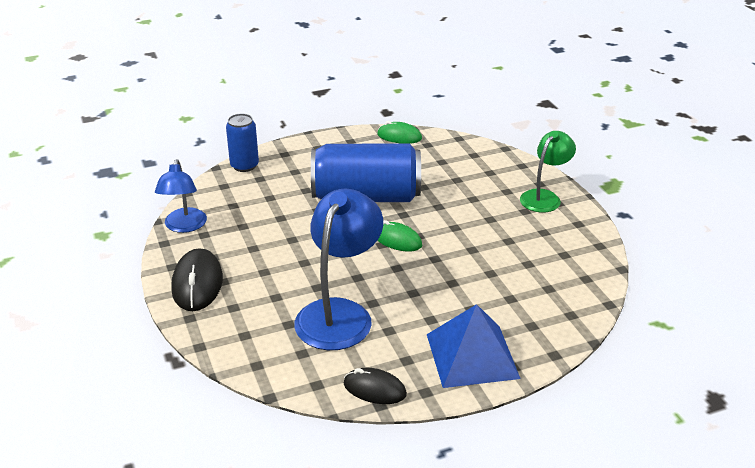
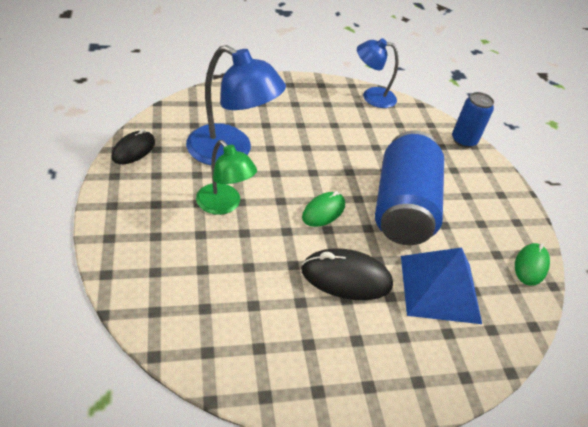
camera: 95 degrees right, 10 degrees up
(197, 284) = (295, 92): black mouse -> black mouse (346, 278)
(472, 355) = (138, 215): blue pyramid -> blue pyramid (440, 288)
(544, 197) = (384, 374): green lamp -> green lamp (224, 205)

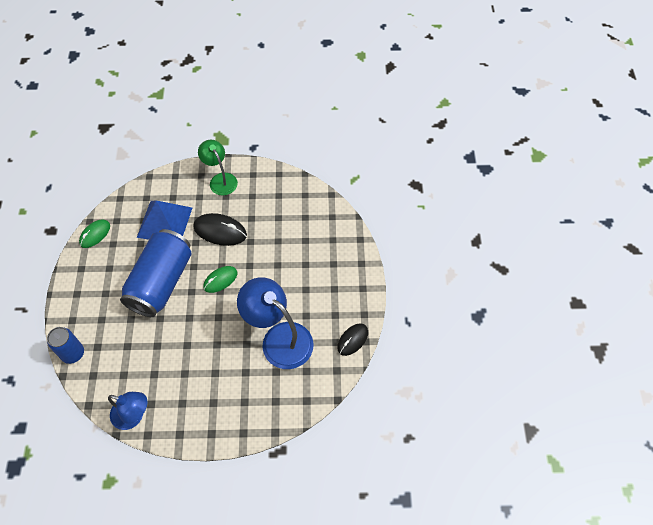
camera: 165 degrees left, 15 degrees up
(224, 205) = (288, 286): green lamp -> green lamp (220, 179)

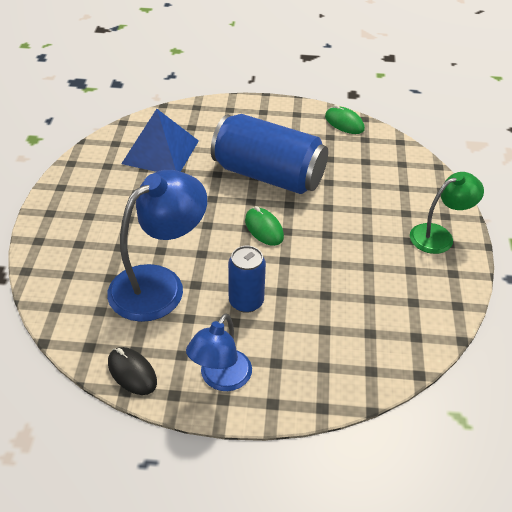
camera: 95 degrees right, 15 degrees down
(73, 353) = (187, 111): blue can -> blue can (246, 301)
(133, 416) = (97, 153): blue lamp -> blue lamp (221, 379)
(164, 222) = (362, 179): blue pyramid -> blue pyramid (160, 152)
(220, 231) = (345, 231): black mouse -> none

